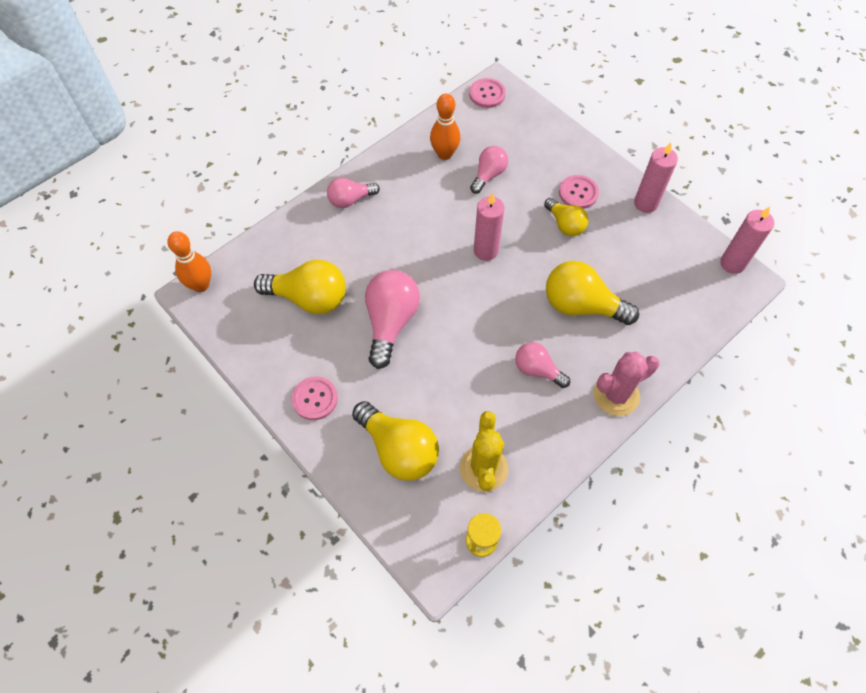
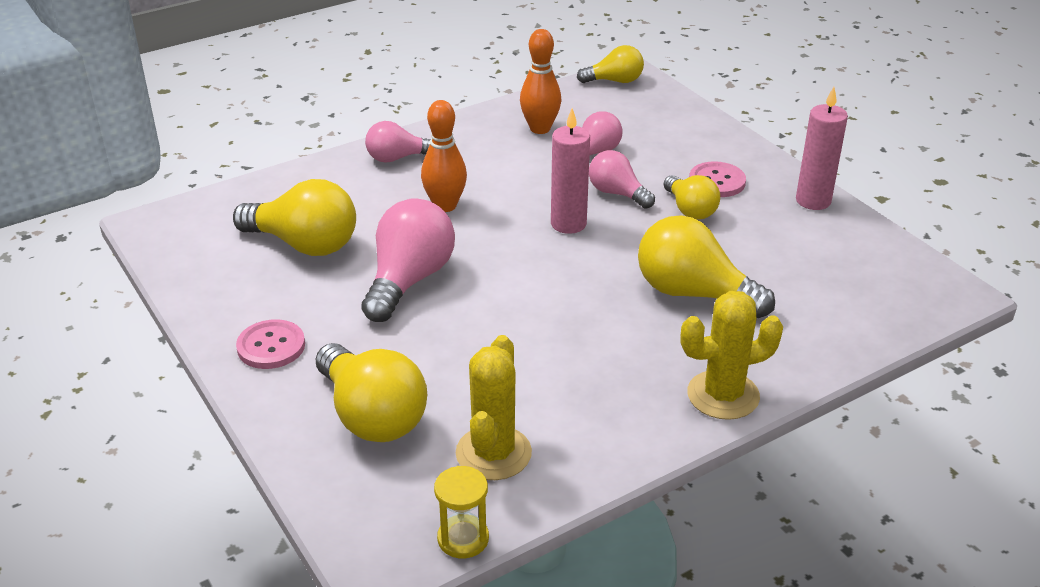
camera: 10 degrees right, 25 degrees down
(201, 285) = (164, 217): orange bowling pin -> orange bowling pin (445, 206)
(487, 94) = (614, 81): pink button -> yellow light bulb
(537, 370) = (608, 354): pink light bulb -> pink light bulb (617, 193)
(616, 395) = (723, 395): pink cactus -> yellow cactus
(732, 263) = (933, 274): pink candle -> none

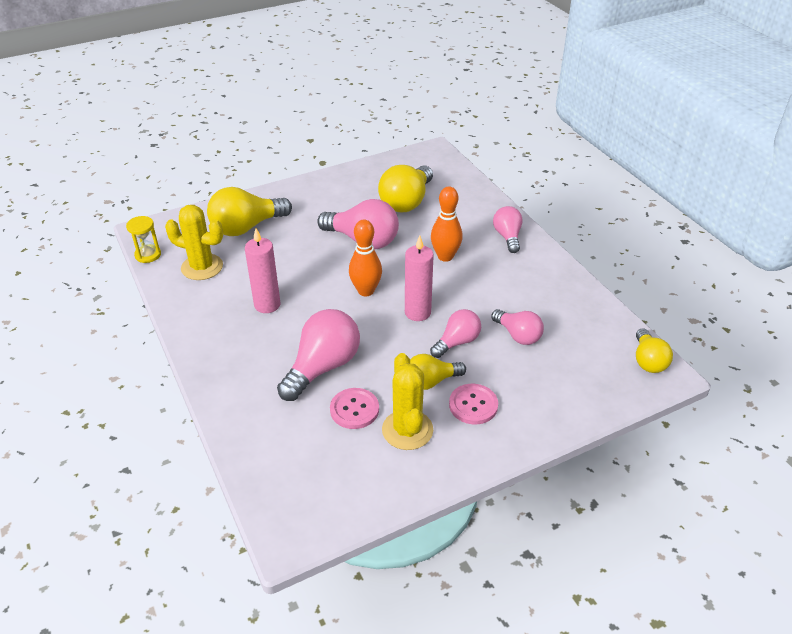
camera: 95 degrees right, 5 degrees up
(271, 346) = (313, 194): pink button -> pink button (354, 409)
(540, 128) = (555, 308): orange bowling pin -> orange bowling pin (366, 291)
(693, 293) = (323, 367): yellow light bulb -> pink light bulb
(723, 395) = (214, 365): yellow cactus -> yellow cactus (407, 430)
(813, 201) = (439, 467): pink candle -> pink candle (267, 305)

